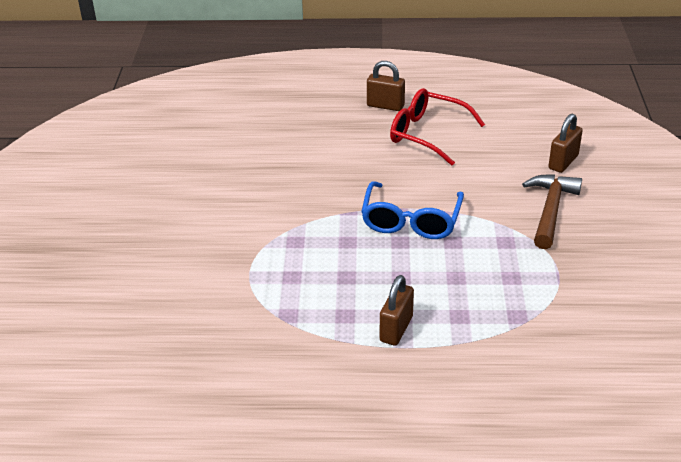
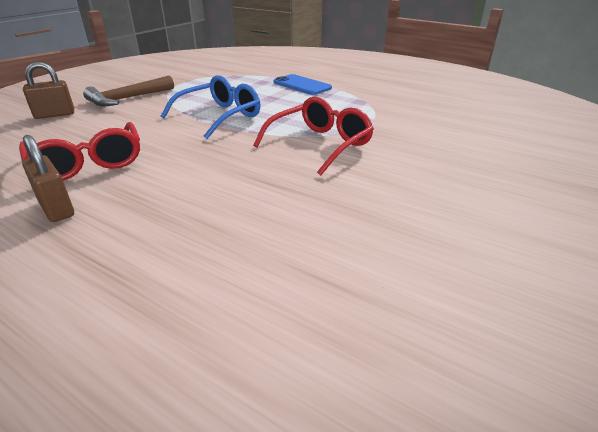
camera: 150 degrees left, 5 degrees down
(275, 218) = (319, 145): none -> red glasses
(396, 329) = (302, 85): brown padlock -> blue phone

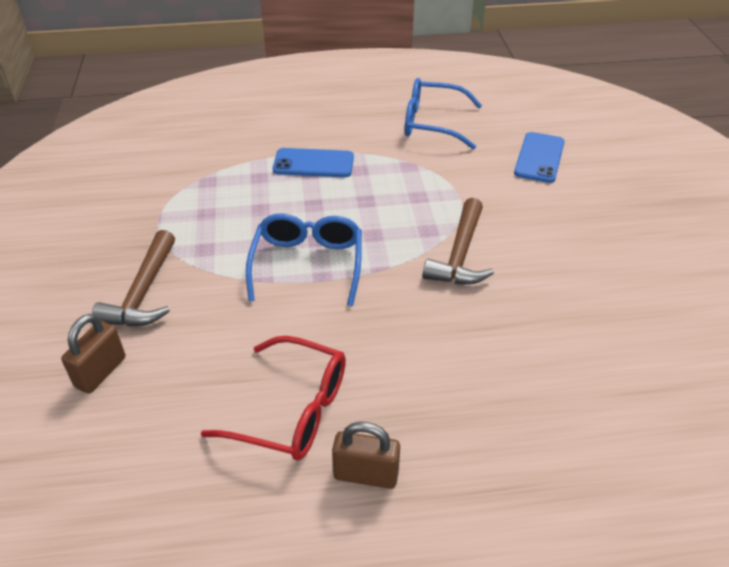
camera: 40 degrees left, 10 degrees up
(319, 145) = (460, 254): red glasses -> brown hammer
(411, 91) = (433, 123): none -> blue glasses
(471, 125) = (539, 158): none -> blue phone

